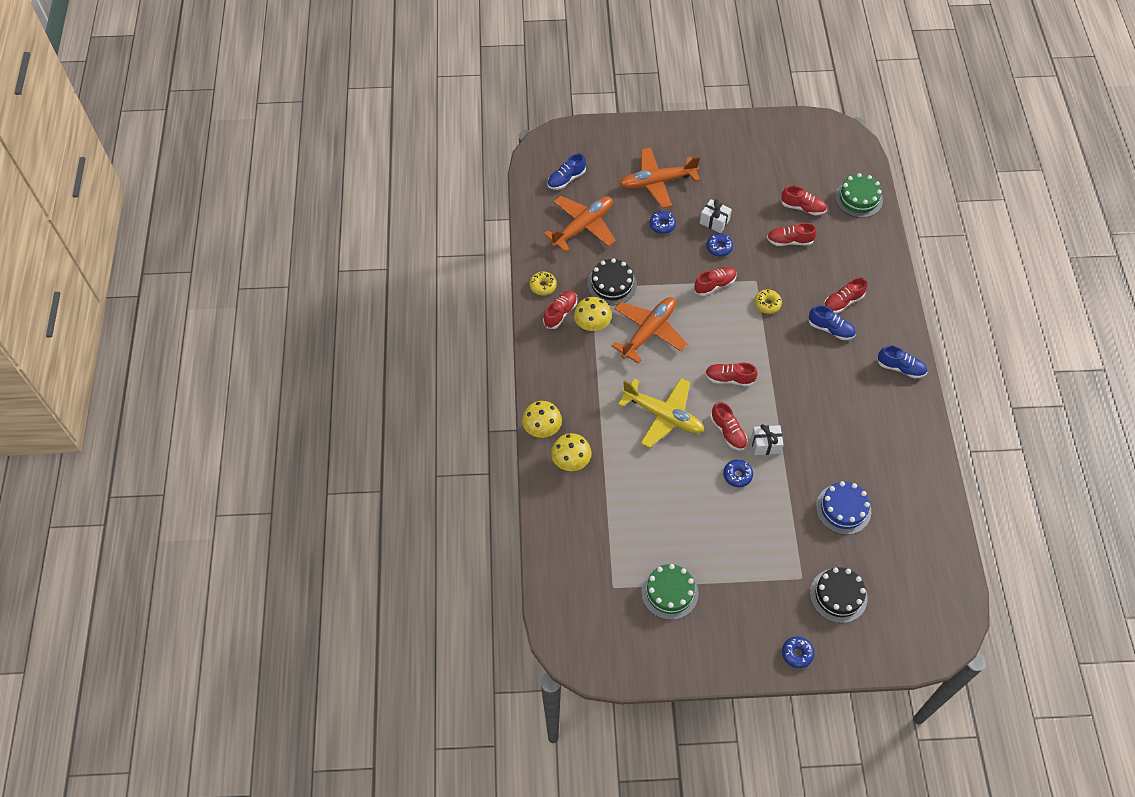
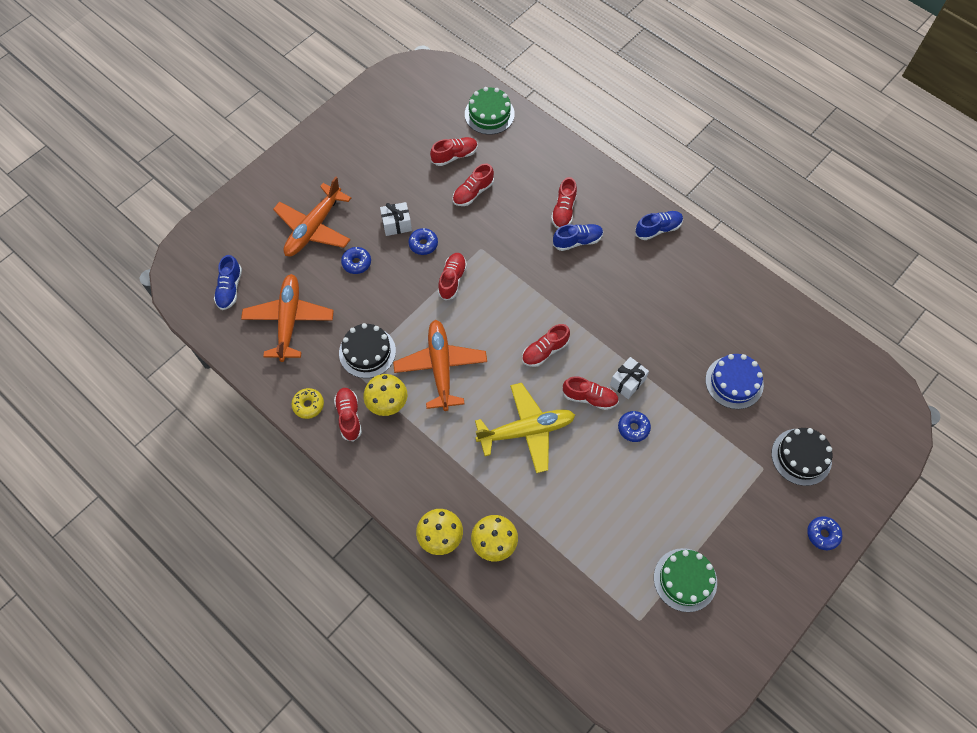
camera: 45 degrees left, 5 degrees up
(767, 304) = (509, 261): yellow donut -> none

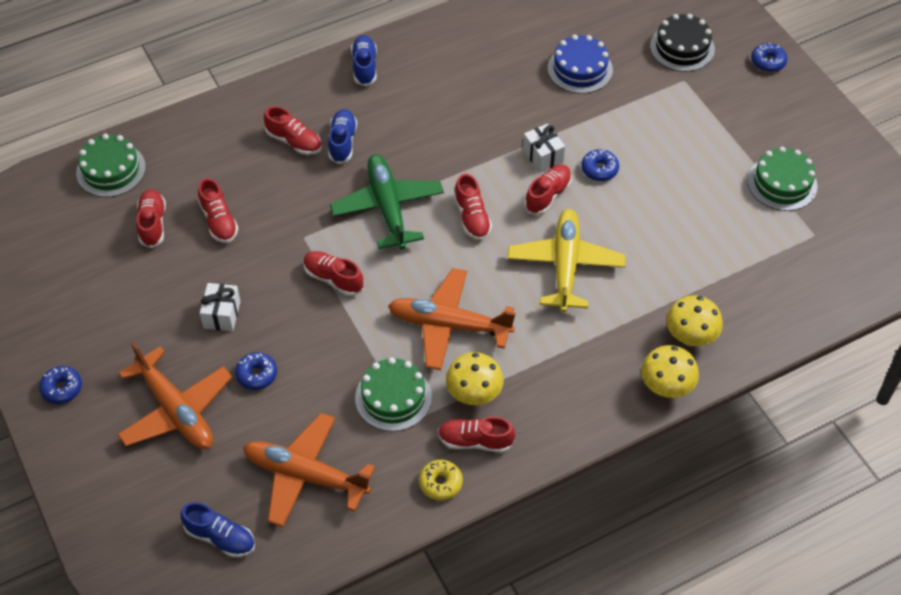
camera: 70 degrees left, 10 degrees down
(367, 352) = (393, 397): black cake -> green cake
(423, 244) = (267, 294): blue donut -> blue donut (62, 388)
(530, 291) = (387, 207): none -> green plane

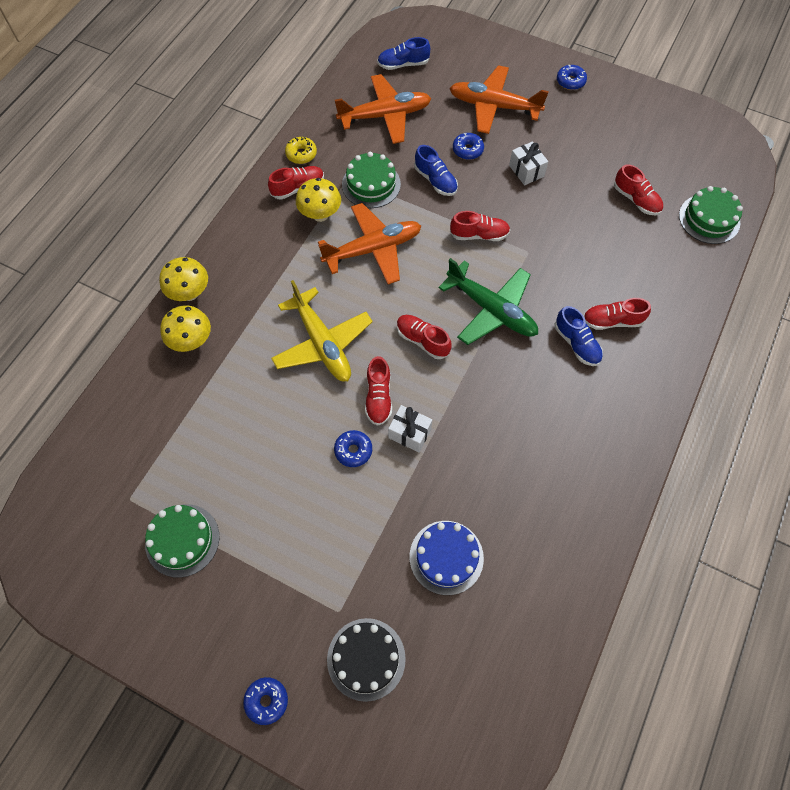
camera: 145 degrees right, 10 degrees up
(219, 221) = (596, 228): red shoe -> none
(364, 66) = (631, 429): blue shoe -> blue shoe (435, 180)

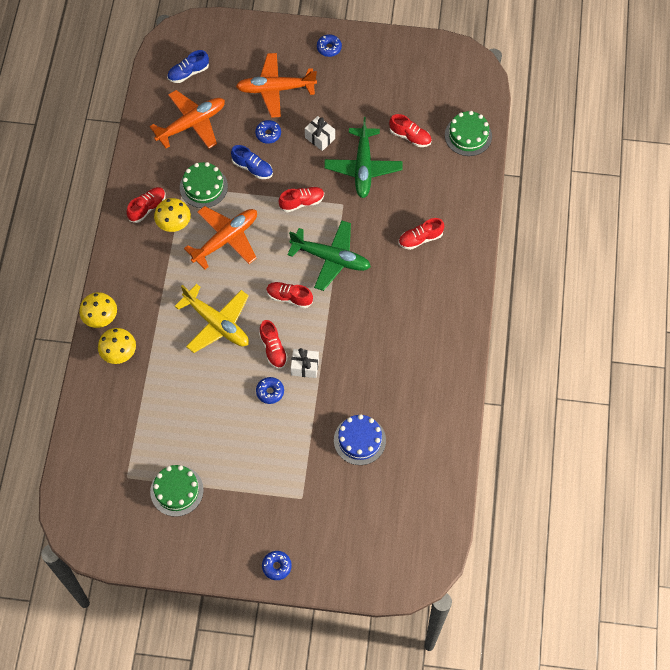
camera: 20 degrees left, 0 degrees up
(301, 154) = (138, 178): yellow donut -> none
(366, 659) = (330, 520): black cake -> none
(567, 218) = (363, 168): none -> green plane
(576, 344) = (400, 264): blue shoe -> none

